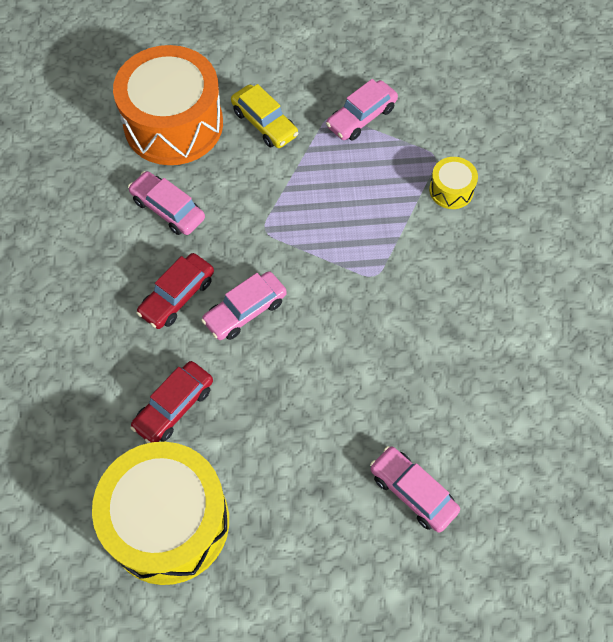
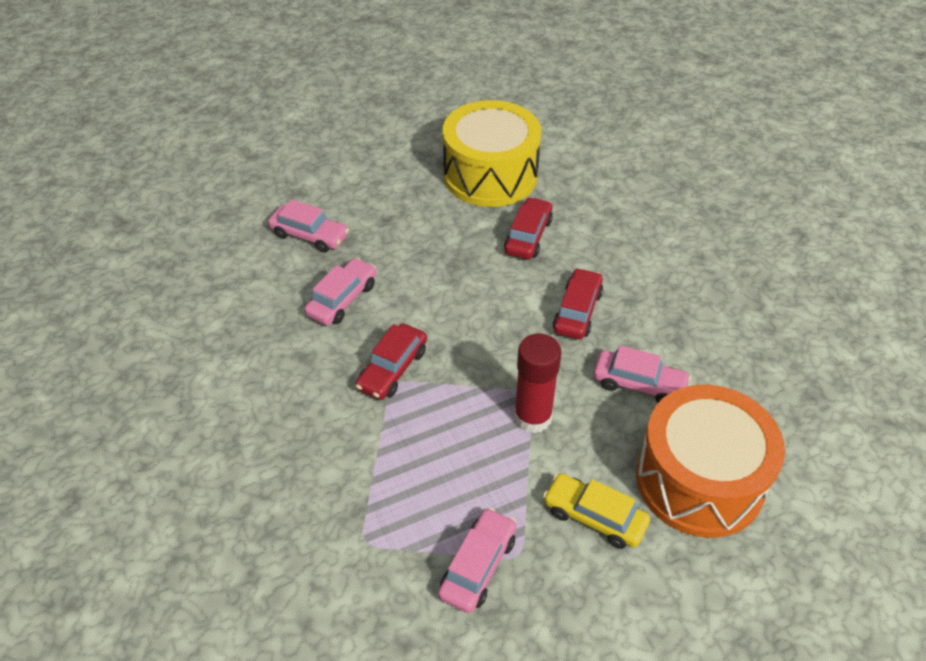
camera: 160 degrees right, 15 degrees down
(245, 311) = (508, 317): pink car -> pink car (342, 299)
(271, 208) = (532, 417): none -> red glue stick
(372, 290) = (392, 369): none -> red car
(451, 190) = (335, 502): yellow drum -> none

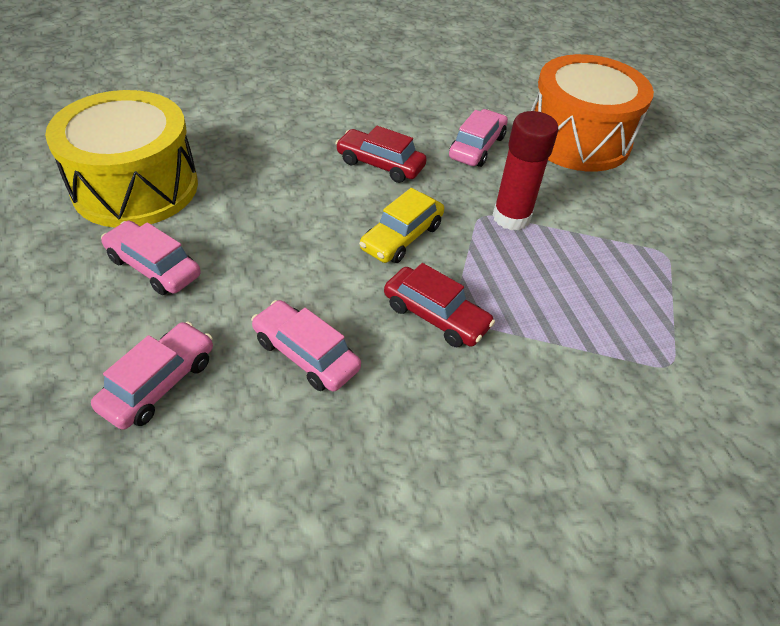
camera: 85 degrees left, 0 degrees up
(478, 566) = (682, 281): pink car -> pink car (154, 267)
(528, 236) = (258, 176): red car -> none
(594, 517) = (619, 201): yellow car -> yellow car (402, 237)

